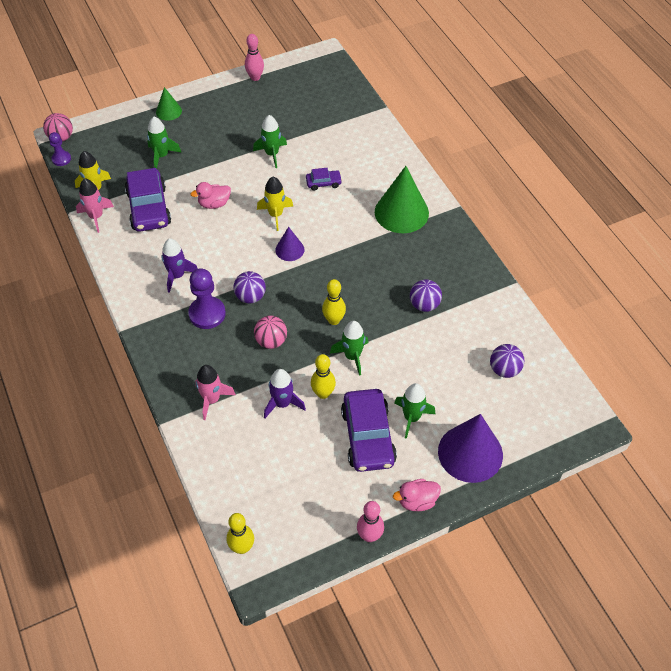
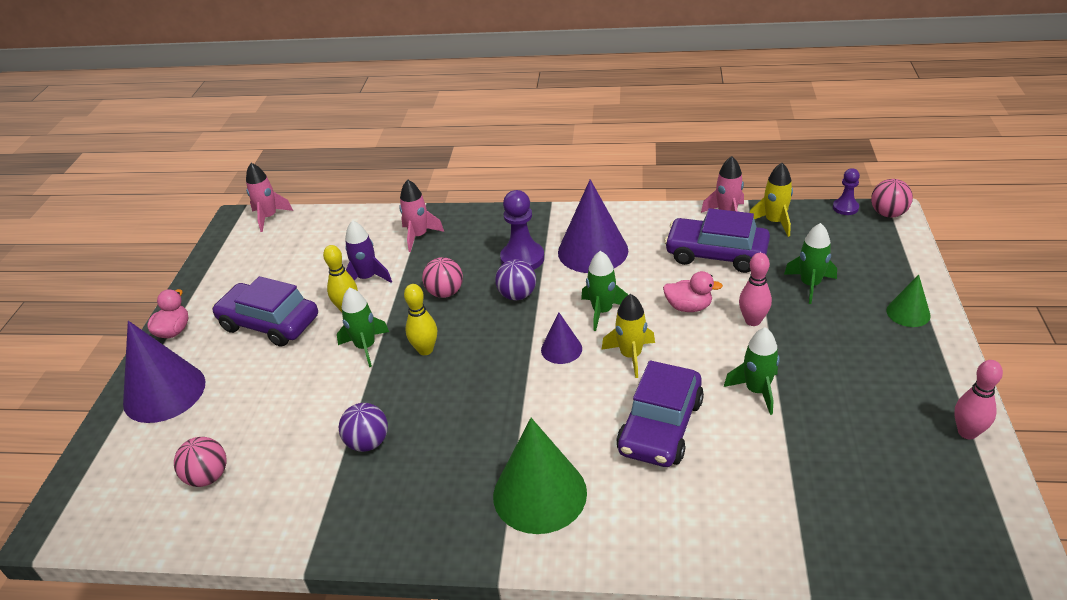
camera: 125 degrees right, 15 degrees down
(177, 276) = (593, 251): purple rocket -> purple cone
(214, 204) = (688, 307): pink duck -> pink duck turned 90 degrees clockwise
(242, 547) = (269, 217): yellow bowling pin -> pink rocket
(323, 183) = (660, 426): purple car -> purple car, size x2.08
(369, 536) = (187, 289): pink bowling pin -> pink bowling pin (753, 321)
(411, 418) = (250, 364): green rocket -> green rocket (602, 311)
(504, 370) = (208, 477): purple ball -> pink ball

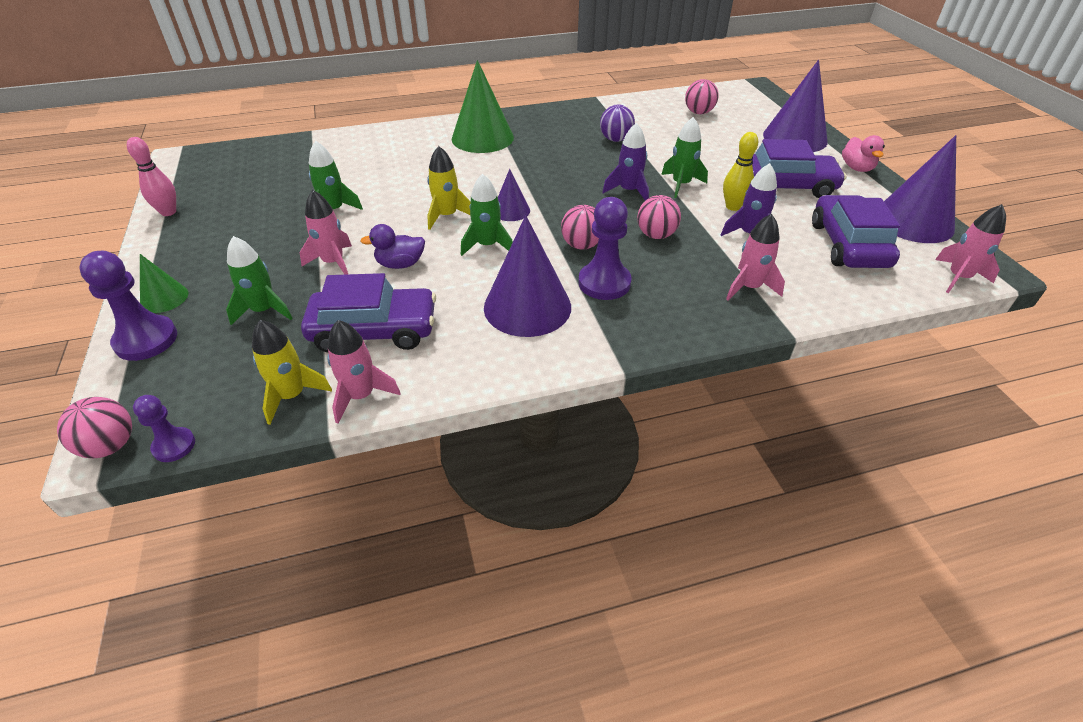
camera: 155 degrees right, 5 degrees up
(223, 264) = (913, 221): none -> purple cone
(425, 350) = (628, 191): yellow bowling pin -> purple rocket
(517, 295) = (581, 245): purple ball -> pink ball
(660, 426) = (410, 178): purple car -> purple car (848, 245)
(688, 307) = (400, 264): pink duck -> purple duck
(753, 321) = (333, 262): pink bowling pin -> pink rocket
(903, 277) = (146, 340): none -> purple pawn

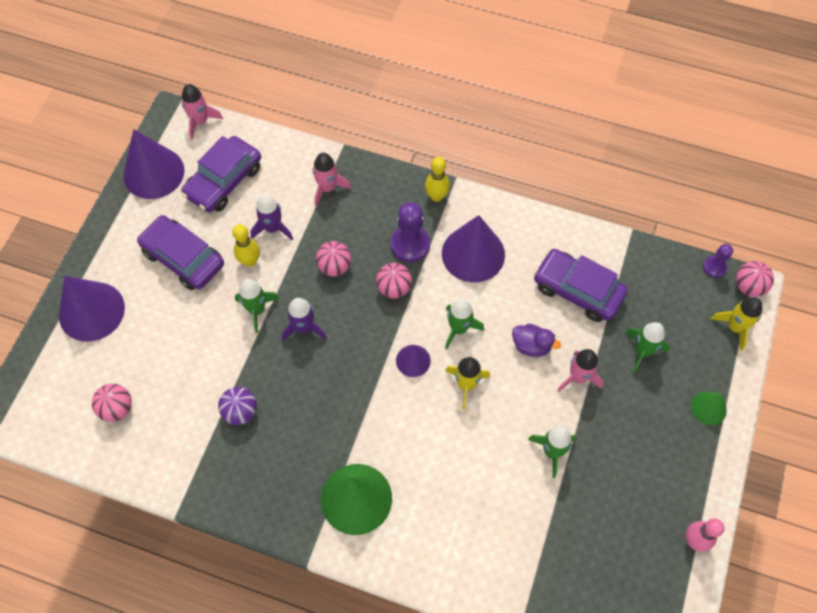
camera: 145 degrees left, 20 degrees up
(146, 340) = (724, 367): purple pawn -> none
(292, 395) = (643, 266): yellow rocket -> yellow rocket (734, 327)
(361, 396) = (605, 244): pink rocket -> none
(625, 339) = (436, 196): none -> yellow bowling pin
(857, 168) = (104, 243): pink duck -> none

